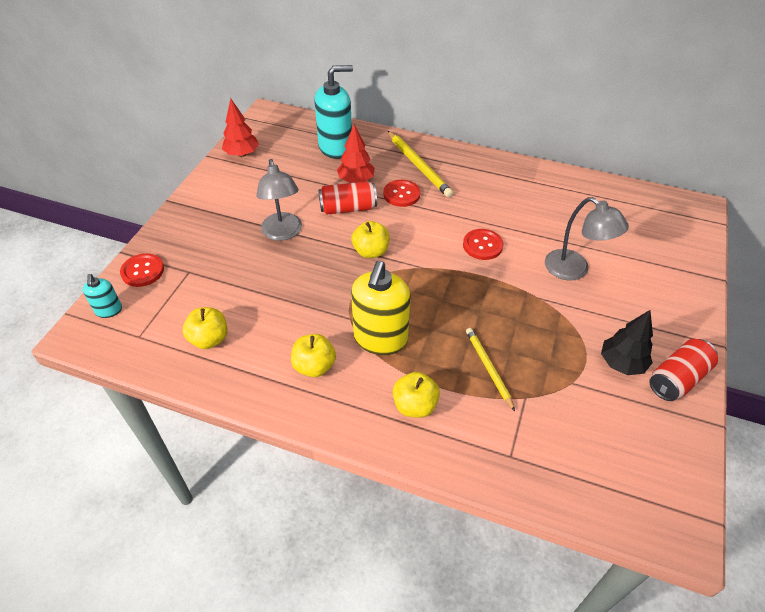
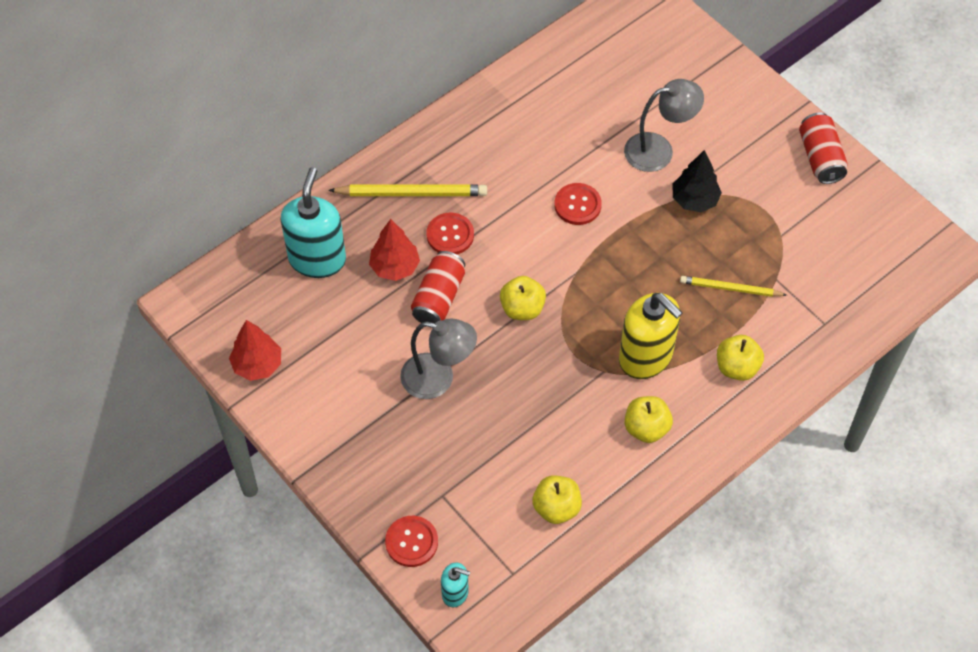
camera: 60 degrees left, 10 degrees up
(621, 363) = (783, 186): black tree -> black tree (694, 200)

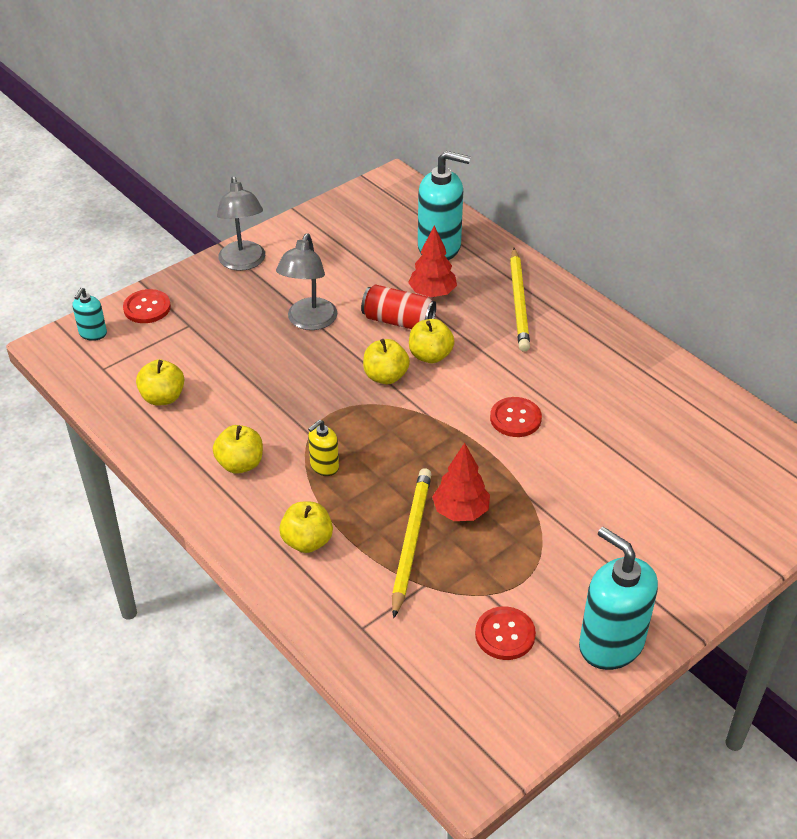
camera: 90 degrees right, 15 degrees down
(257, 365) = (330, 219): red tree -> red tree (460, 511)
(450, 235) = (471, 328): red button -> red button (505, 634)
(492, 270) = (430, 356): none -> yellow apple
(646, 357) = (324, 466): yellow soap dispenser -> yellow soap dispenser, size x0.50
(659, 150) = (599, 487): grey lamp -> grey lamp (243, 263)
(694, 200) = (531, 516): black tree -> none
(730, 289) = (410, 541): yellow pencil -> yellow pencil, size x1.53
(820, 157) = (610, 644): red can -> turquoise soap dispenser

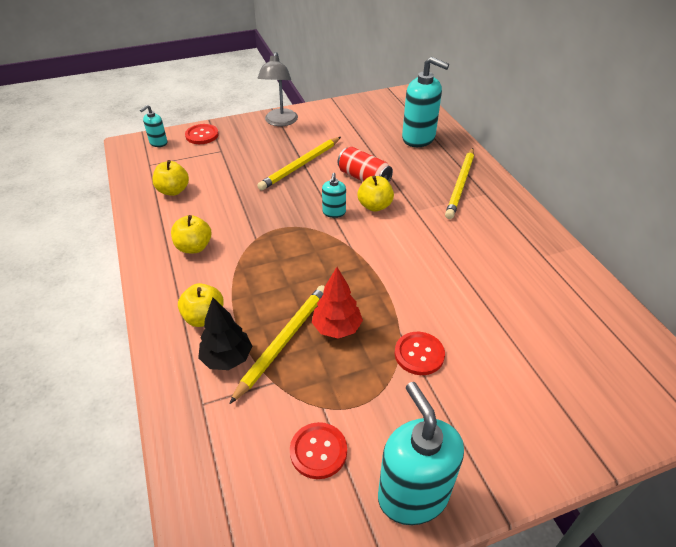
camera: 20 degrees right, 0 degrees up
(309, 322) = (301, 165): grey lamp -> yellow pencil
(324, 466) = (252, 264): yellow soap dispenser -> none
(360, 576) = (227, 358): none -> black tree
(385, 376) = (334, 212): yellow apple -> turquoise soap dispenser
(432, 293) = (398, 165): red tree -> none
(515, 418) = (418, 266): red button -> red button (419, 354)

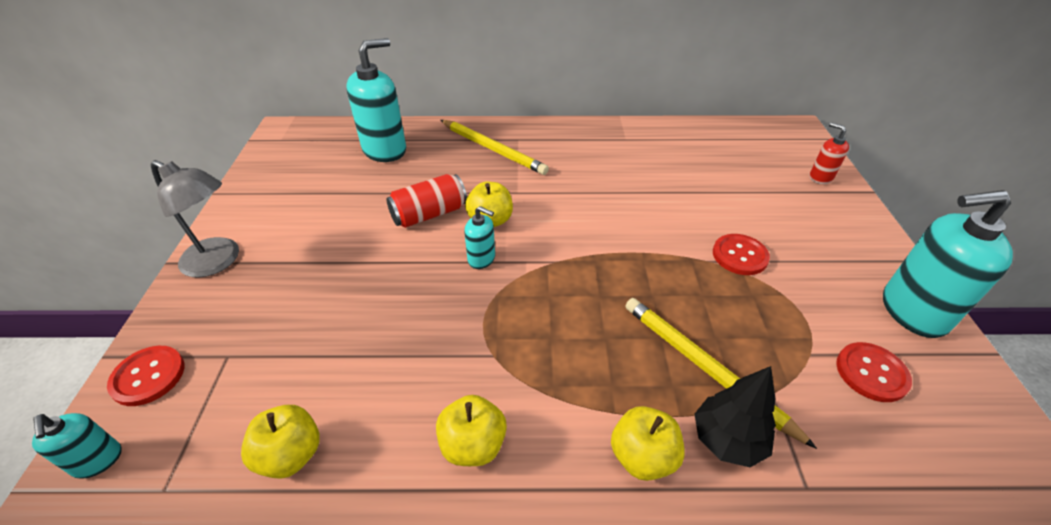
camera: 70 degrees left, 0 degrees up
(301, 165) = (354, 265): yellow pencil -> none
(337, 328) = (691, 310): red tree -> none
(602, 421) = (820, 177): none -> red soap dispenser

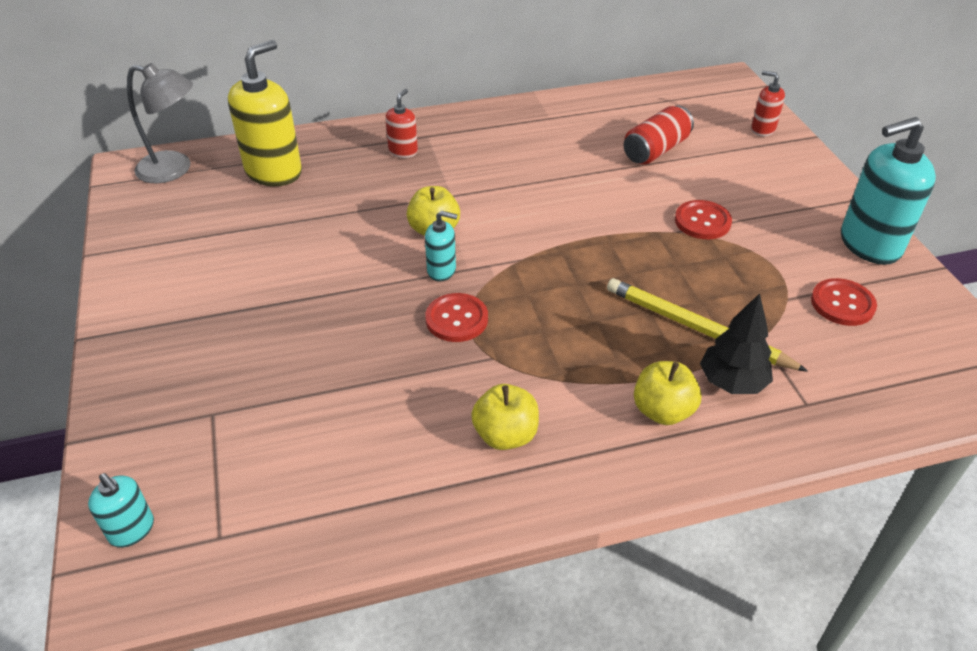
camera: 15 degrees left, 0 degrees up
(148, 376) = (135, 449): red button -> red button (457, 319)
(219, 261) = (142, 326): grey lamp -> grey lamp (174, 169)
(291, 454) = (331, 481): yellow apple -> none
(385, 150) = (274, 172): turquoise soap dispenser -> yellow soap dispenser
(429, 214) = (362, 235): red can -> red can (655, 150)
(493, 149) = (403, 151): yellow pencil -> red soap dispenser

